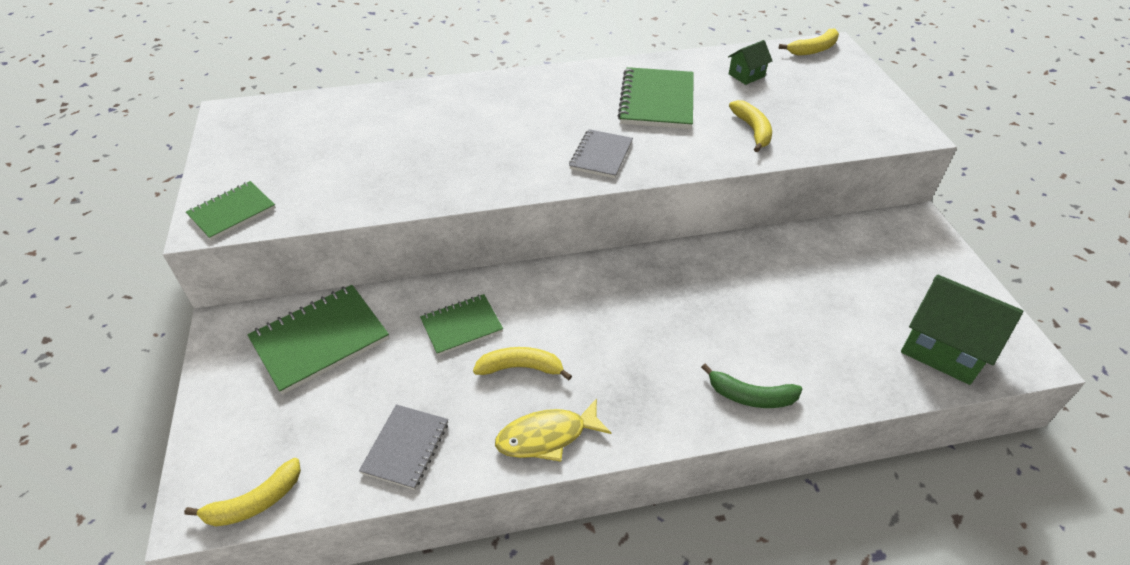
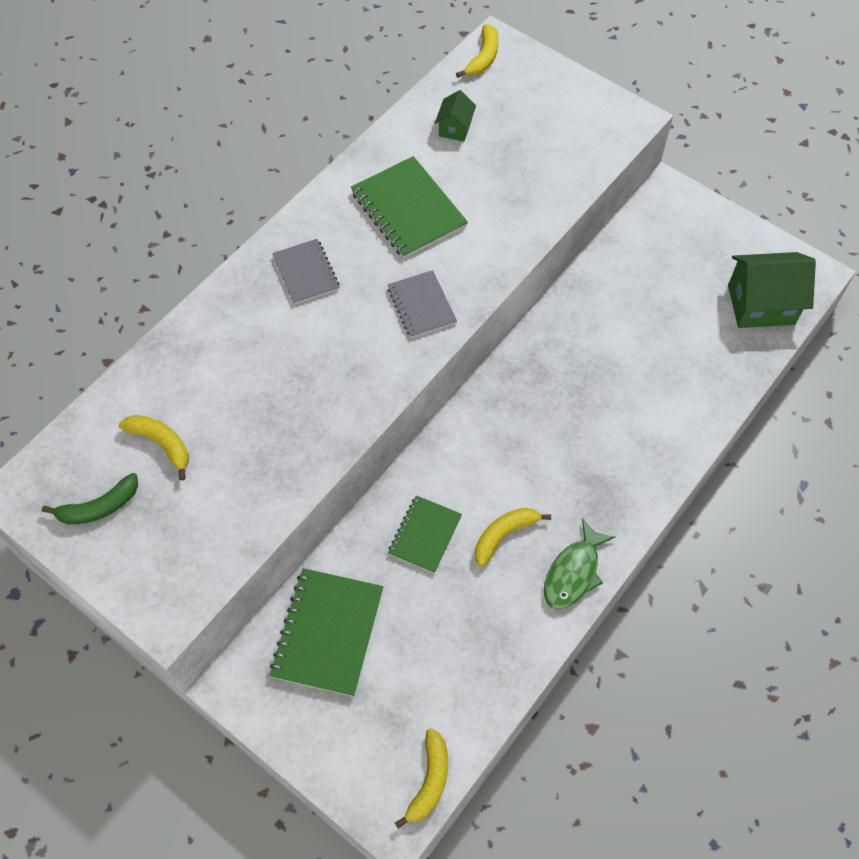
camera: 40 degrees left, 15 degrees up
(232, 212) = (174, 587): green notebook -> none
(406, 447) = (488, 658): grey notebook -> grey notebook (306, 273)
(547, 436) = (573, 573): yellow fish -> green fish
(750, 396) = (674, 437): green banana -> green banana (99, 507)
(752, 130) = (514, 195): yellow banana -> yellow banana (161, 444)

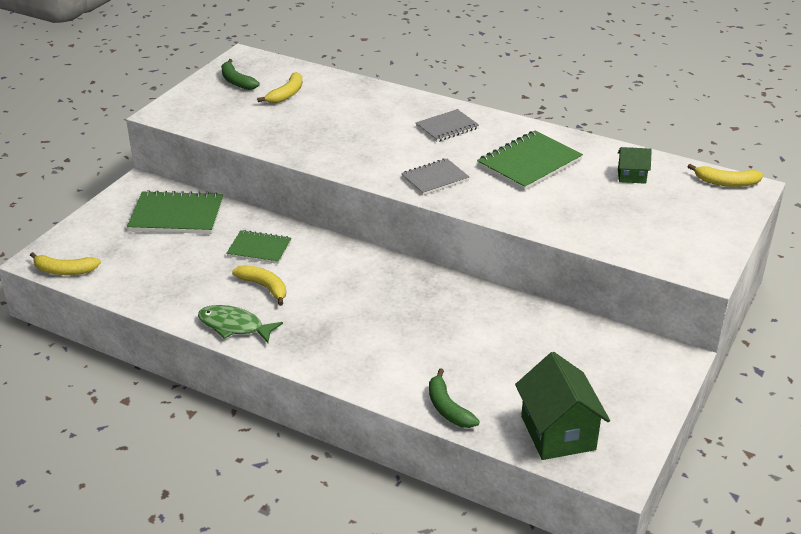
camera: 80 degrees right, 25 degrees down
(723, 385) = (448, 408): none -> green banana

